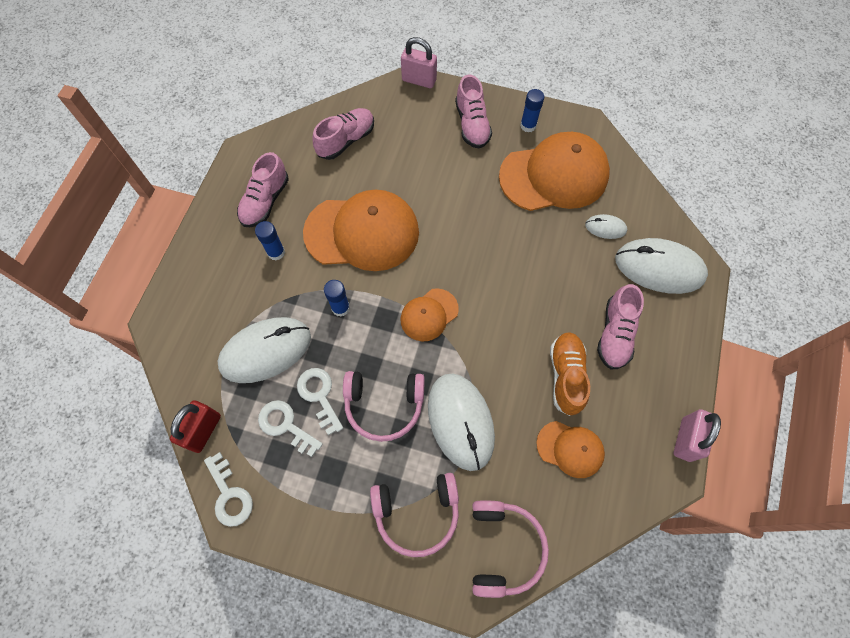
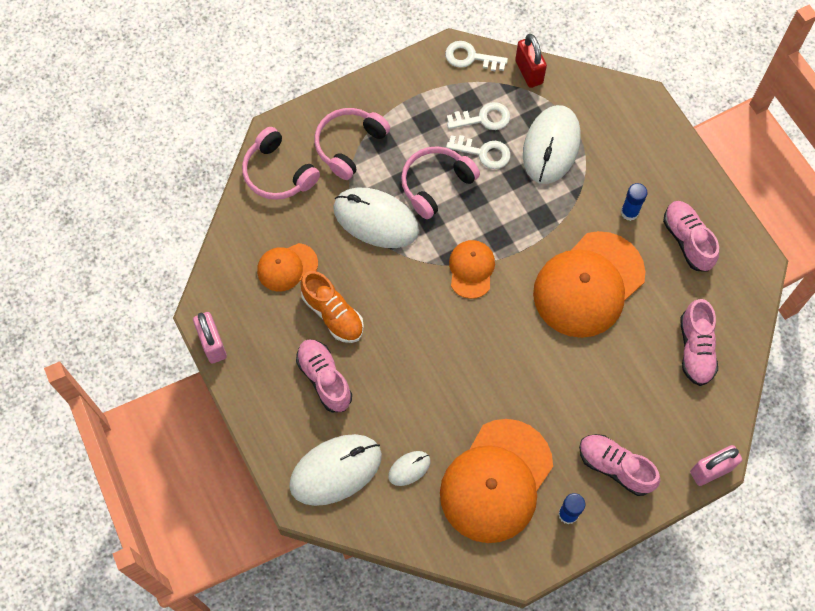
camera: 135 degrees right, 0 degrees up
(340, 308) = (537, 217): blue glue stick -> none

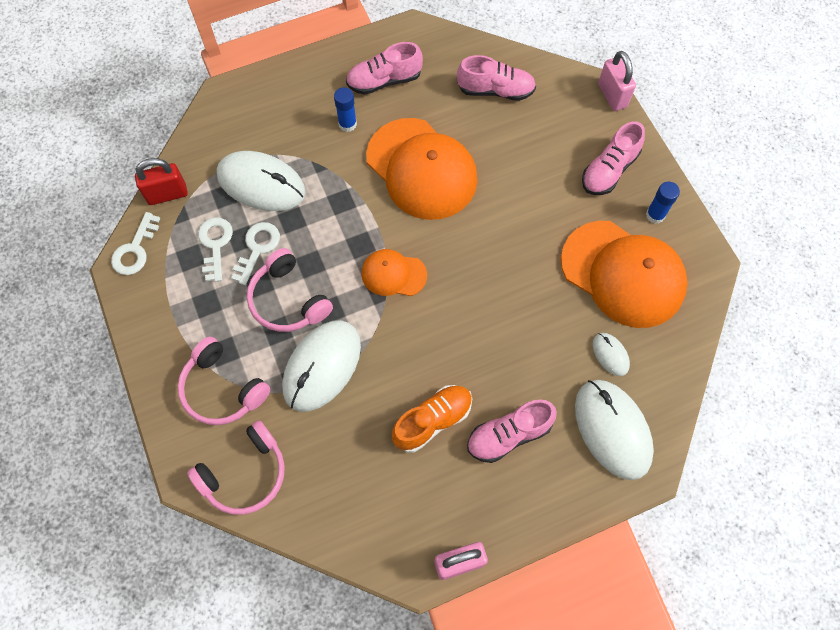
camera: 85 degrees left, 0 degrees up
(287, 267) = (369, 469): orange cap -> none

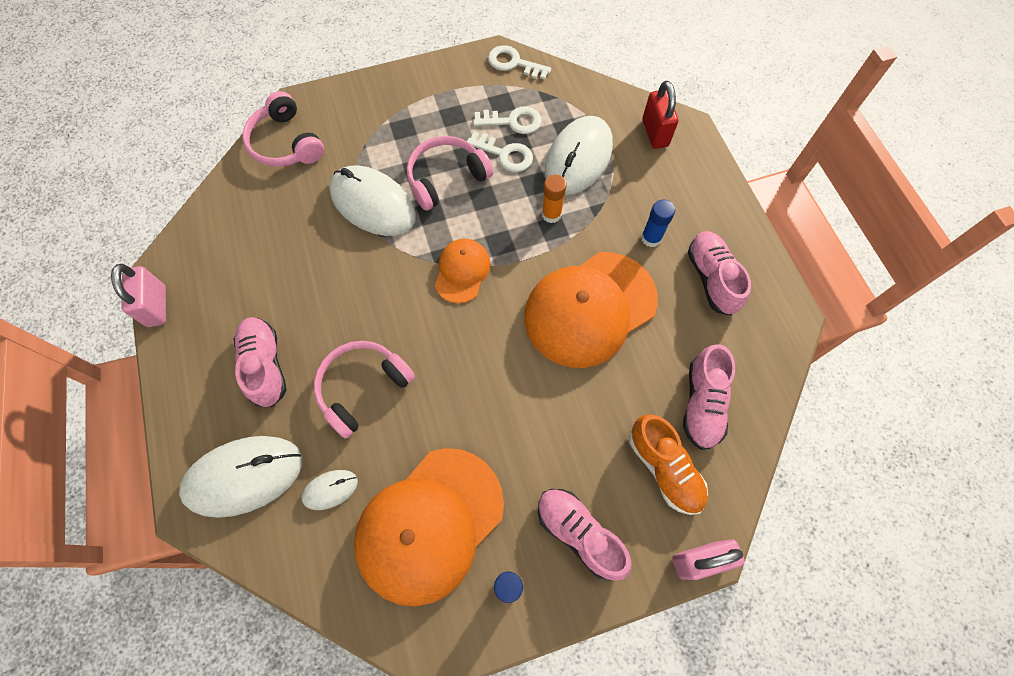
camera: 95 degrees right, 0 degrees up
(167, 194) = (570, 84): red padlock -> red padlock (655, 133)
(222, 389) = (367, 127): pink headphones -> pink headphones (362, 387)
(326, 203) = (551, 214): none -> orange glue stick
(432, 421) = (297, 295): orange shoe -> orange shoe (664, 468)

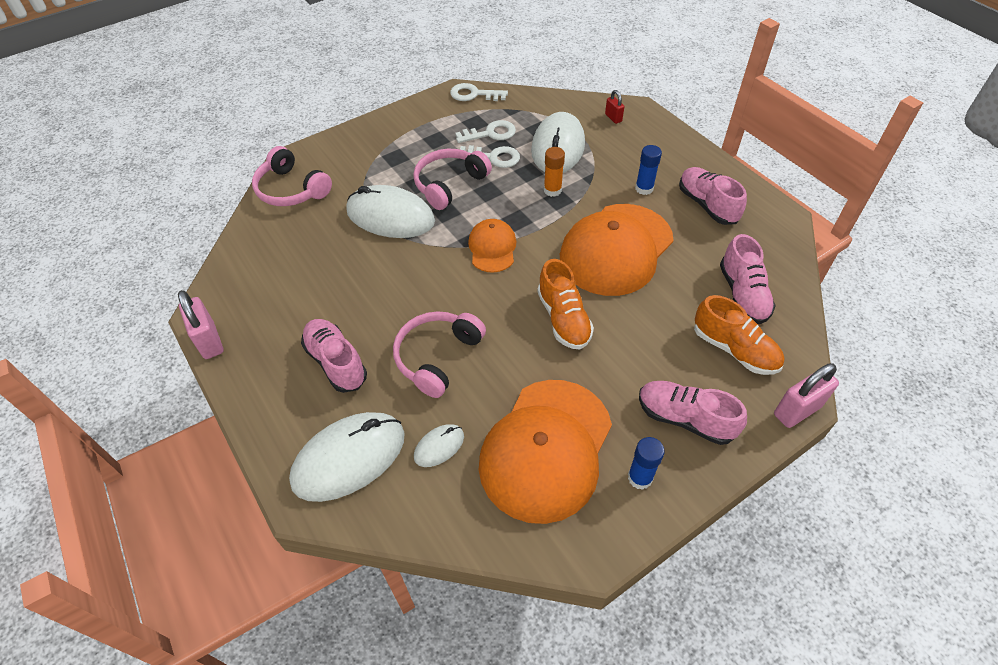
camera: 15 degrees left, 15 degrees down
(502, 379) = (563, 319): none -> orange shoe
(655, 133) = (613, 118): red padlock -> red padlock, size x0.56

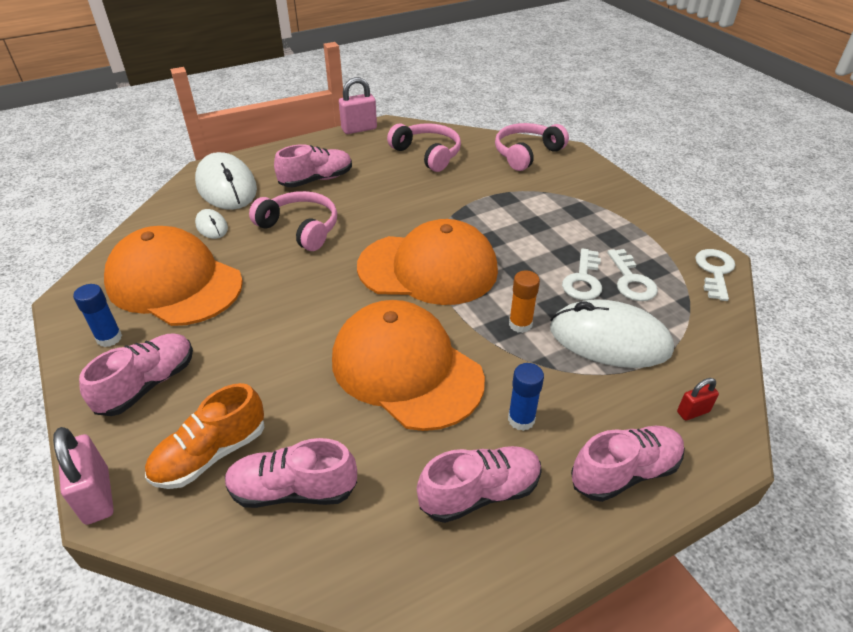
camera: 95 degrees right, 10 degrees down
(390, 216) = (484, 206): white mouse -> none
(449, 184) = (533, 244): pink headphones -> pink headphones (428, 154)
(492, 248) = (428, 268): orange cap -> orange cap, size x1.96
(563, 319) = (314, 310): orange shoe -> none
(668, 147) = (624, 472): none -> pink shoe

